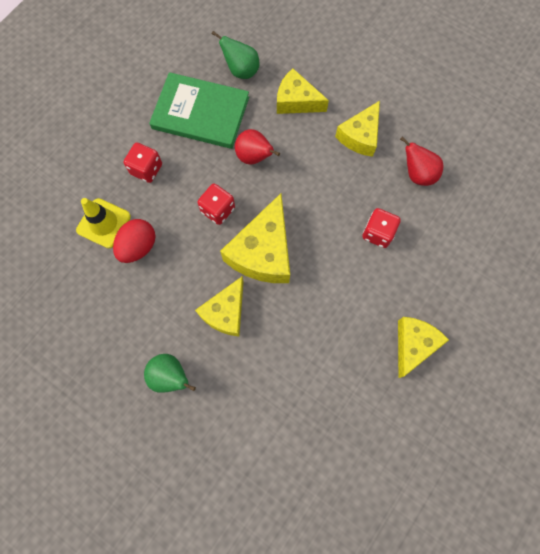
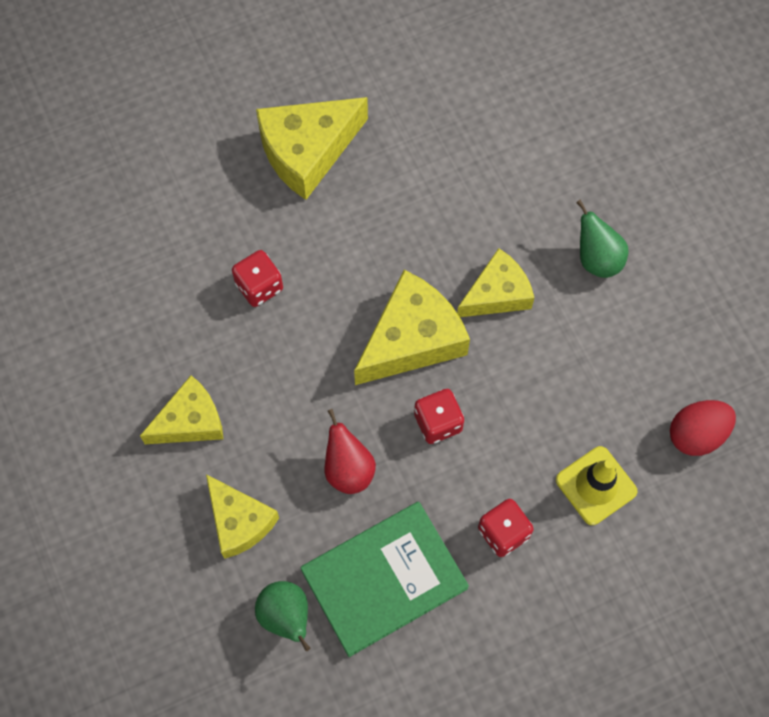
camera: 150 degrees left, 5 degrees down
(138, 247) = (564, 429): red egg -> red egg (696, 434)
(200, 113) = (384, 579): green book -> green book turned 75 degrees counterclockwise
(413, 344) = (307, 151): yellow cheese -> yellow cheese, size x1.52
(417, 174) = (157, 330): red pear -> none

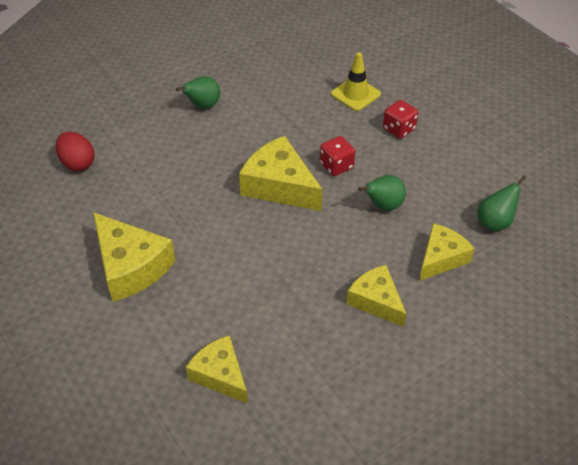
camera: 100 degrees left, 20 degrees down
(259, 286) = (255, 277): red dice -> none
(348, 469) = (383, 206): red pear -> green pear
(384, 579) = (449, 178): green book -> none
(497, 294) = (236, 148): yellow cheese -> yellow cheese (220, 375)
(696, 434) = (311, 58): red egg -> red egg (78, 163)

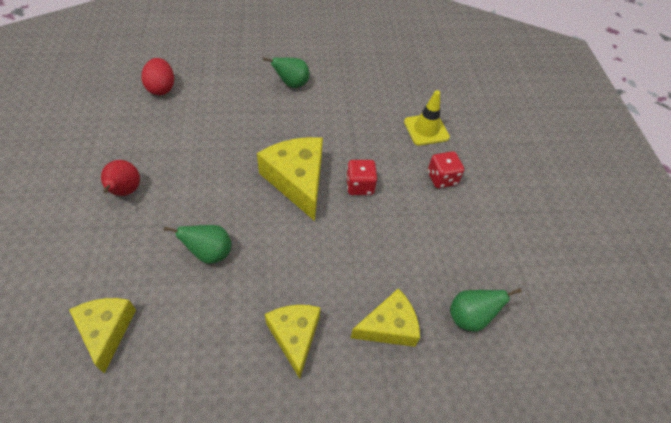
camera: 25 degrees right, 5 degrees up
(131, 266) = (125, 191): yellow cheese -> red pear
(383, 206) = (373, 244): green pear -> green pear (210, 253)

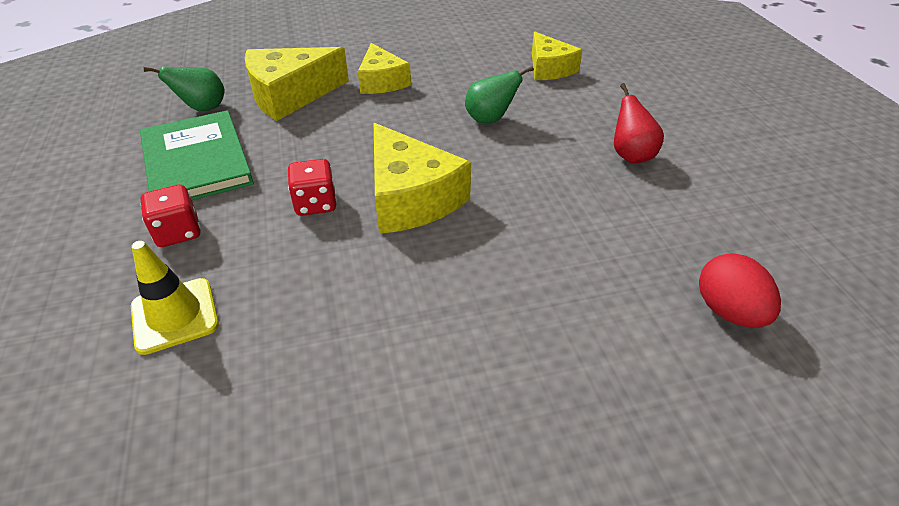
camera: 175 degrees right, 10 degrees down
(291, 84) = (471, 376): green pear -> none
(389, 326) = (290, 95): yellow cheese -> yellow cheese, size x1.52
(451, 241) = (196, 162): none -> green book

